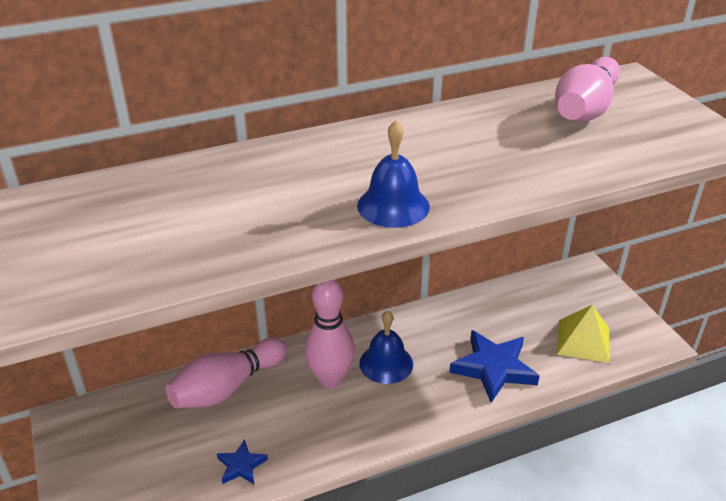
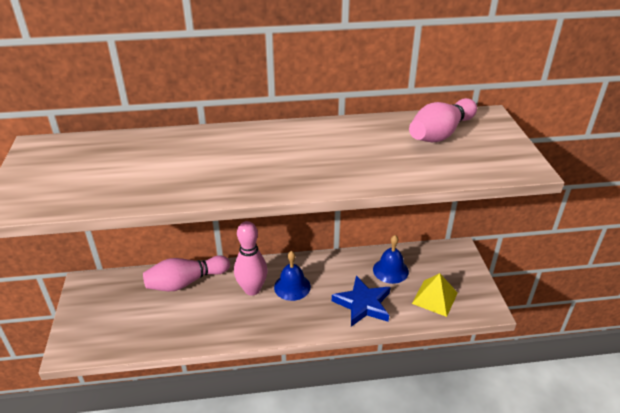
camera: 15 degrees right, 0 degrees up
(241, 465) = (174, 332): blue star -> none
(393, 206) = (270, 180): blue bell -> blue bell (390, 270)

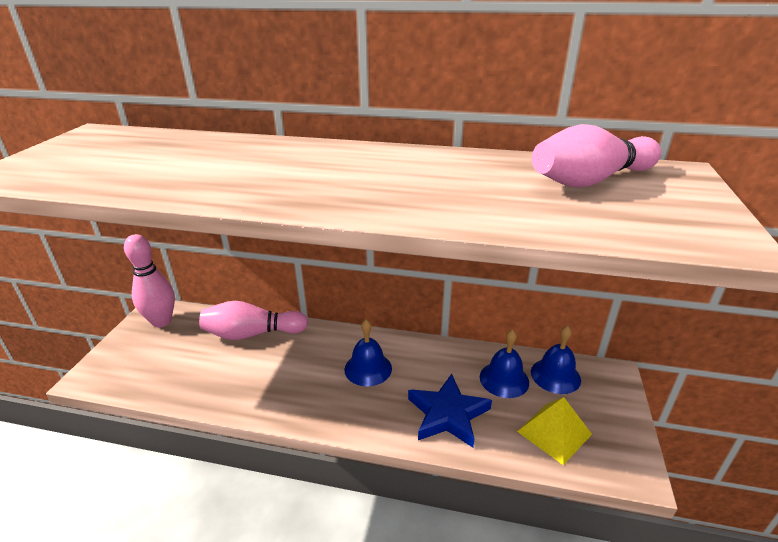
camera: 20 degrees right, 5 degrees down
(252, 289) = (319, 360): pink bowling pin -> pink bowling pin (162, 321)
(423, 259) = (555, 375): none -> blue bell

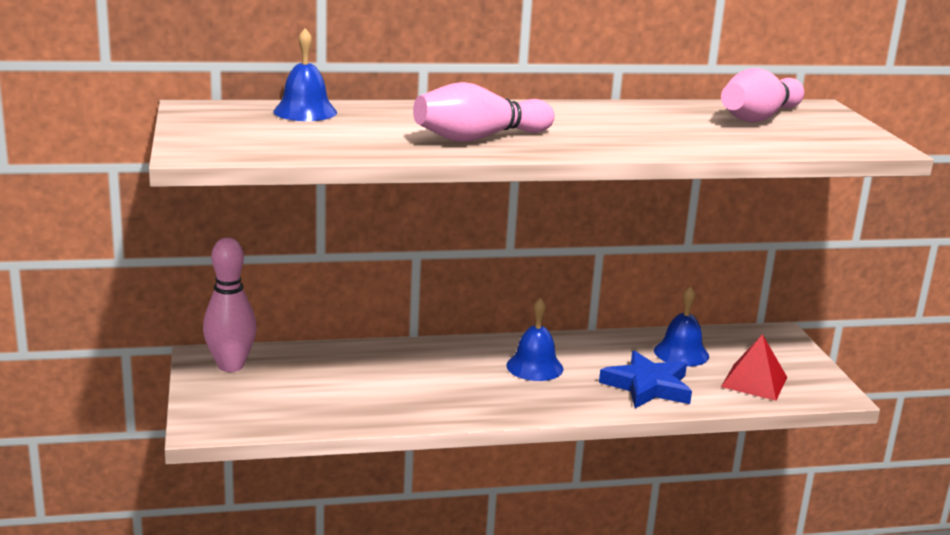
camera: 25 degrees left, 10 degrees down
(252, 334) = (366, 359): pink bowling pin -> pink bowling pin (479, 138)
(554, 432) = (754, 382): yellow pyramid -> red pyramid
(555, 375) = (728, 343): blue bell -> blue bell (305, 112)

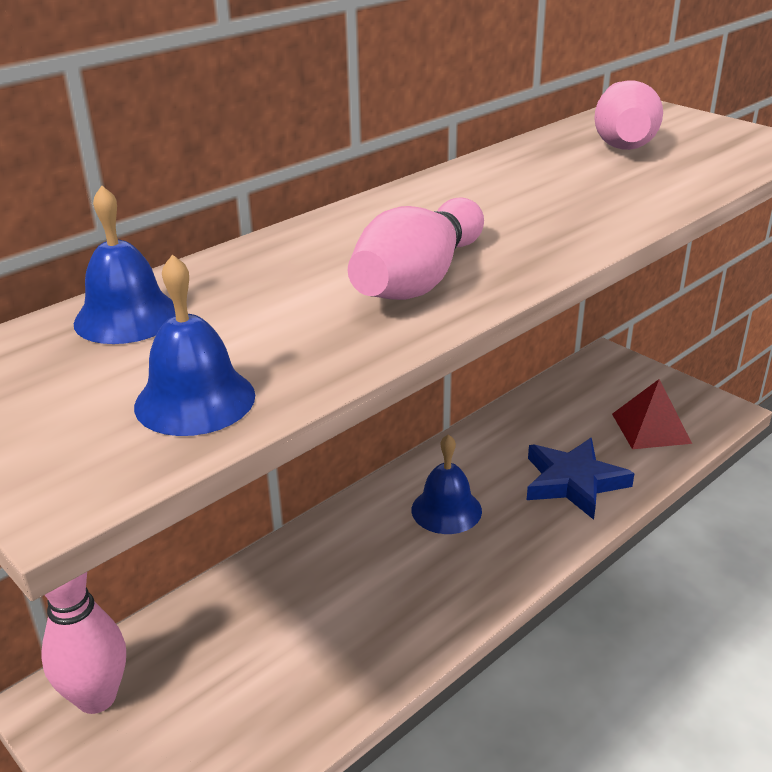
camera: 30 degrees left, 10 degrees up
(681, 353) = (556, 421): blue bell -> blue bell (195, 400)

